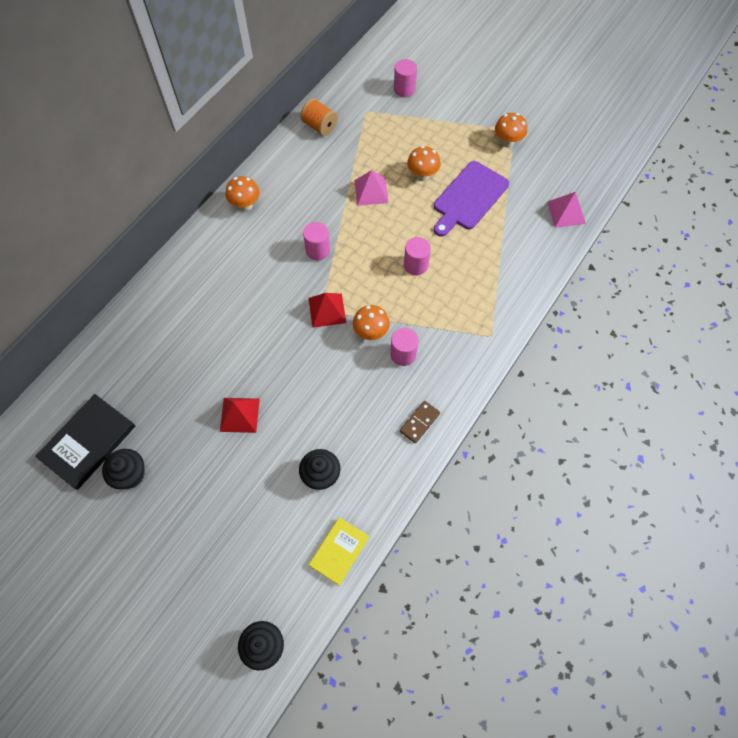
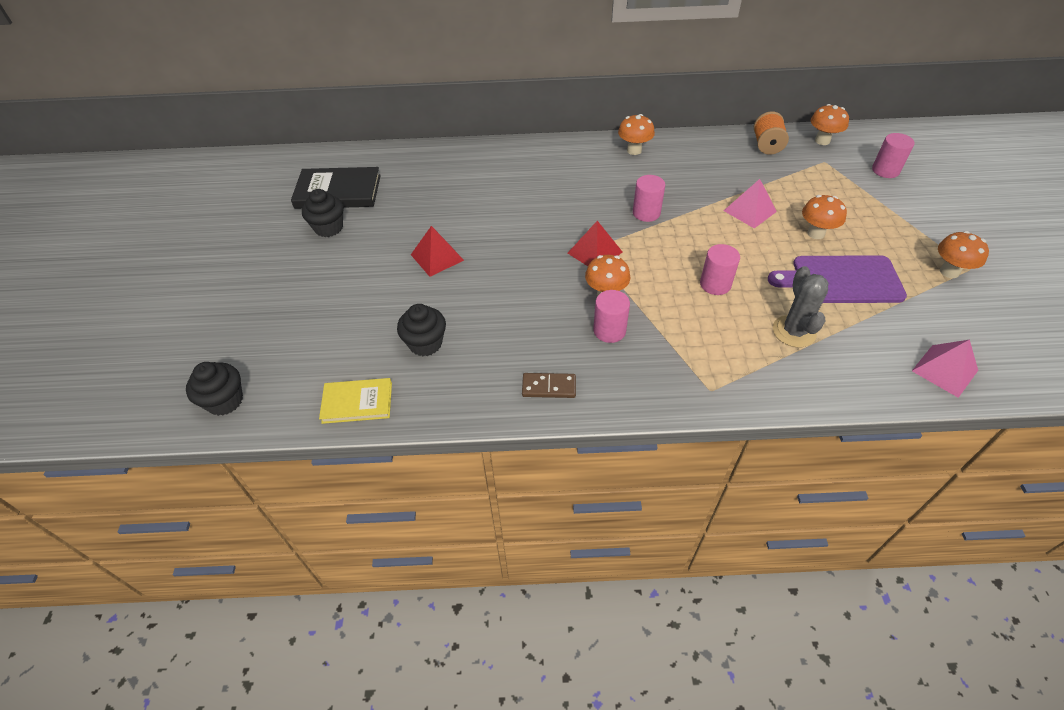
camera: 55 degrees right, 15 degrees down
(346, 93) = (822, 141): none -> orange mushroom
(485, 257) = (794, 331): none -> grey cactus

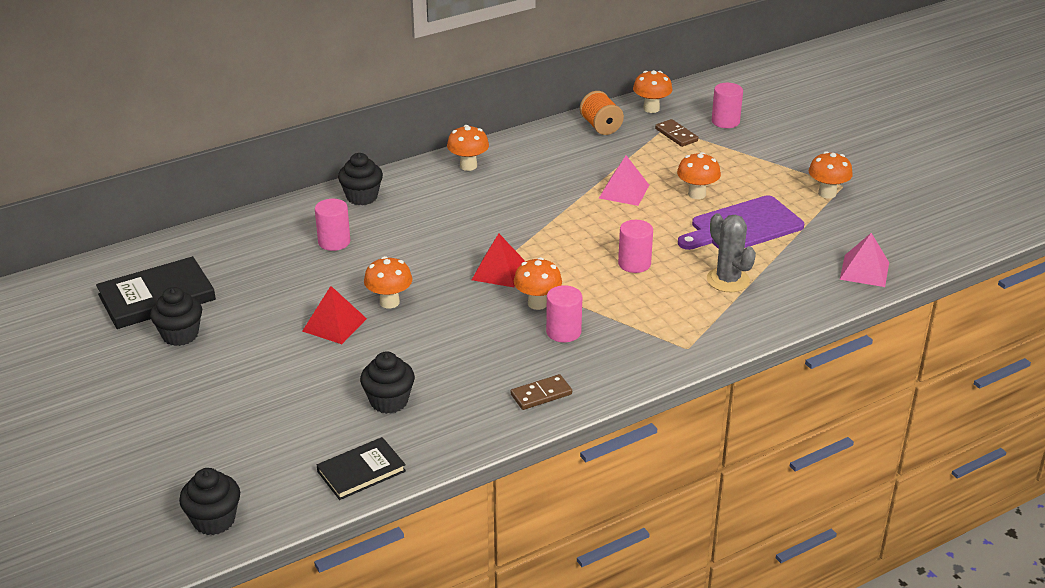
camera: 30 degrees left, 15 degrees down
(357, 402) = (361, 471): yellow book -> black book
(491, 251) = (389, 302): none -> orange mushroom
(535, 154) = (362, 197): none -> black cupcake
(646, 213) = (524, 221): pink cylinder -> pink cylinder (334, 242)
(830, 171) = (676, 135): none -> brown domino

